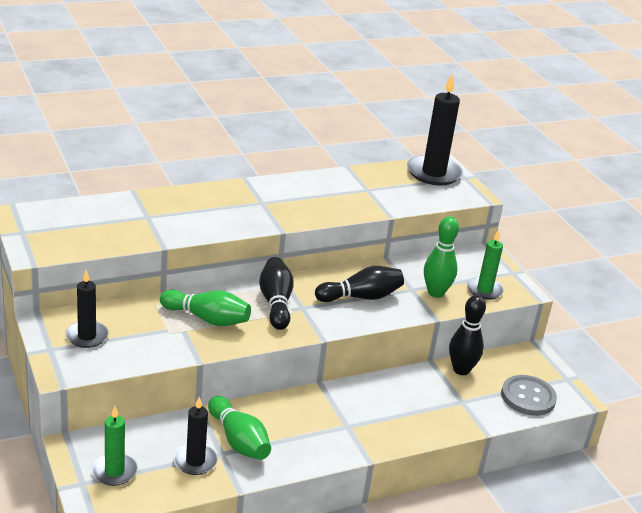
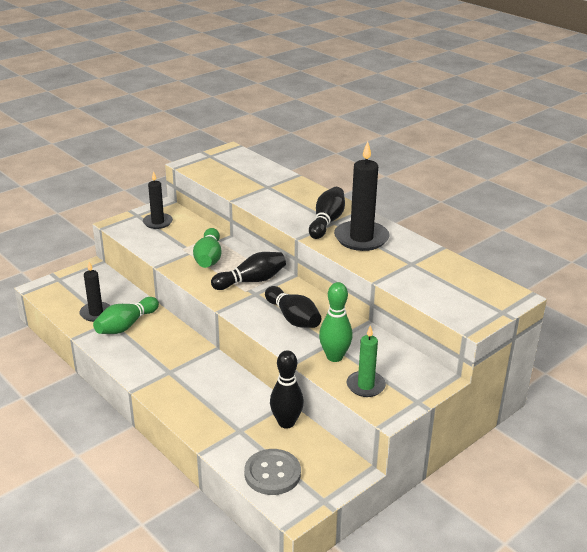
camera: 75 degrees right, 0 degrees up
(114, 471) = (73, 287): green candle -> none
(259, 206) = (326, 222): none -> black bowling pin
(433, 173) = (487, 292): black candle -> black candle (361, 238)

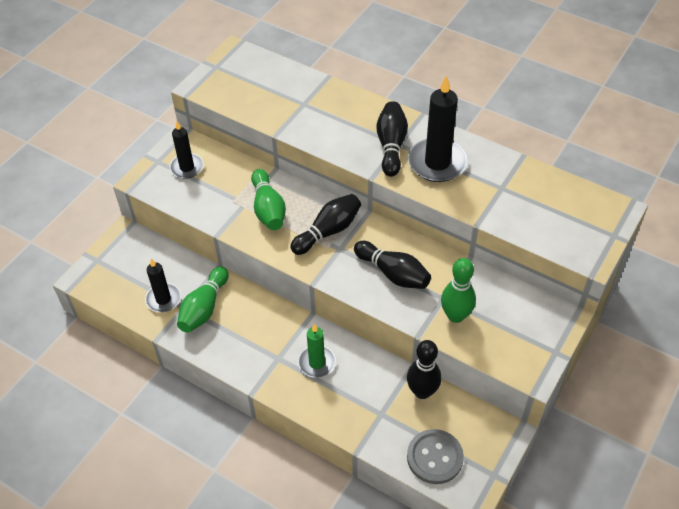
camera: 15 degrees left, 20 degrees up
(365, 386) = (500, 346): green candle -> green candle (317, 363)

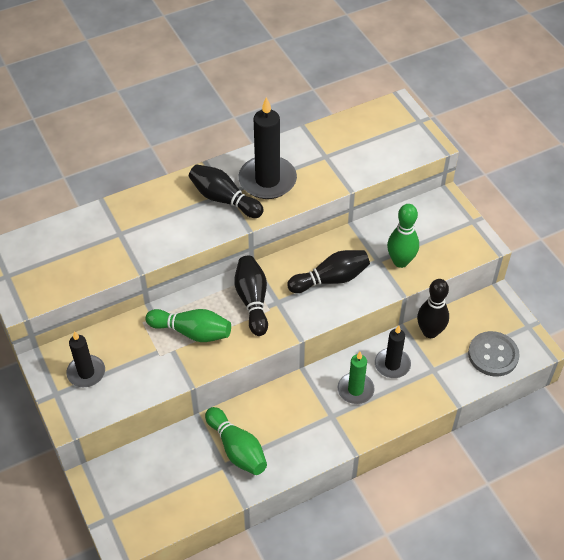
camera: 60 degrees left, 0 degrees up
(163, 299) = (202, 478): black candle -> black candle (392, 364)

